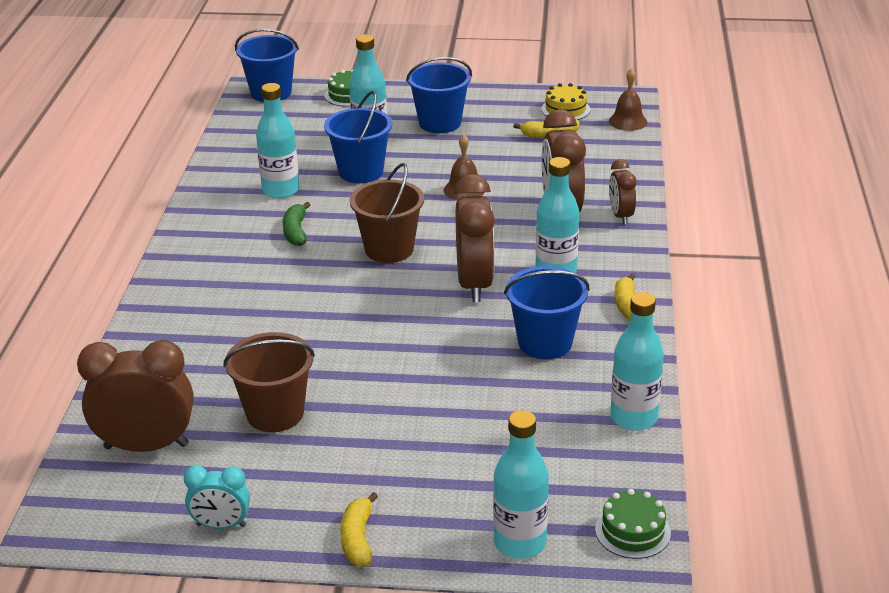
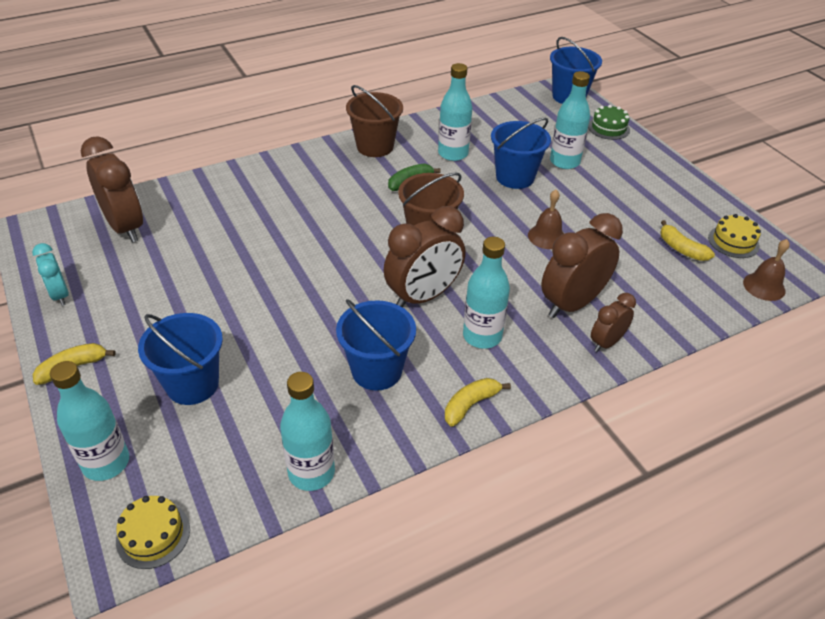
camera: 55 degrees right, 10 degrees up
(275, 413) = (192, 266): brown bucket -> brown bucket (375, 146)
(440, 123) = (626, 185): blue bucket -> blue bucket (192, 384)
(632, 531) = (153, 535): green cake -> yellow cake

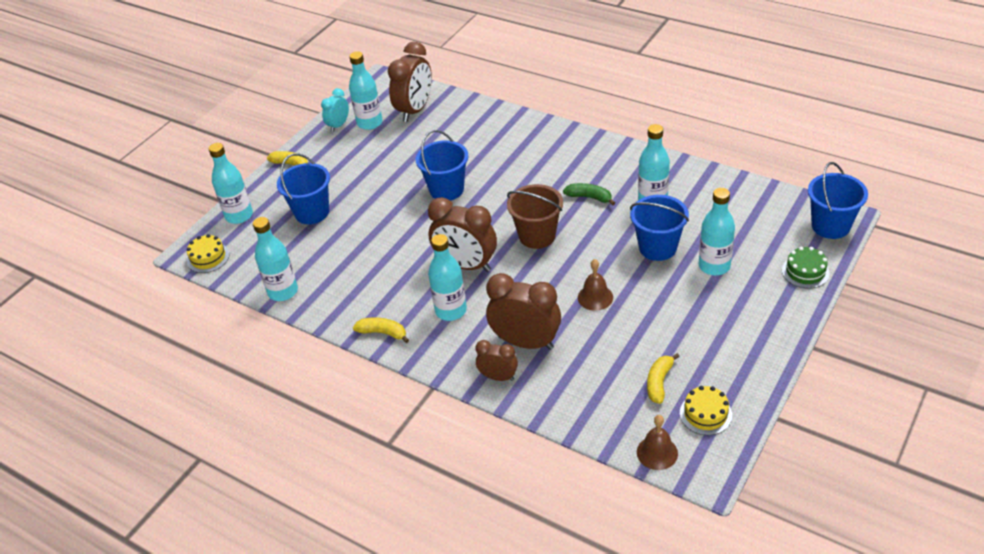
camera: 65 degrees right, 0 degrees up
(95, 269) = (370, 123): none -> turquoise bottle
(375, 146) = (616, 159): brown bucket -> none
(376, 370) = (379, 278): blue bucket -> blue bucket (446, 189)

